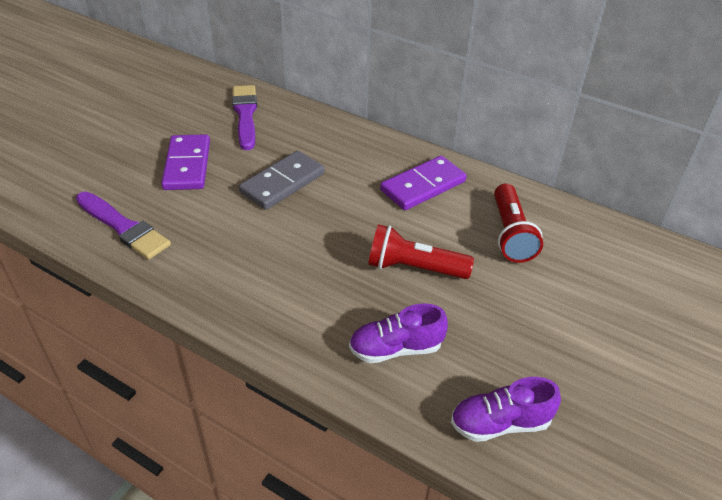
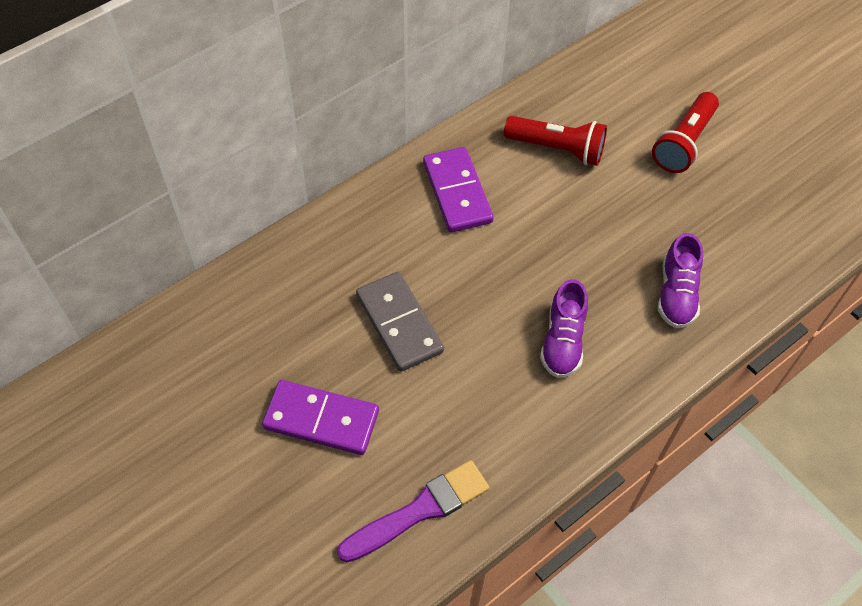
camera: 70 degrees left, 15 degrees up
(245, 114) = (236, 330): purple brush -> none
(414, 268) = (578, 244): red flashlight -> red flashlight (683, 143)
(500, 423) = (771, 248): purple shoe -> purple shoe (562, 341)

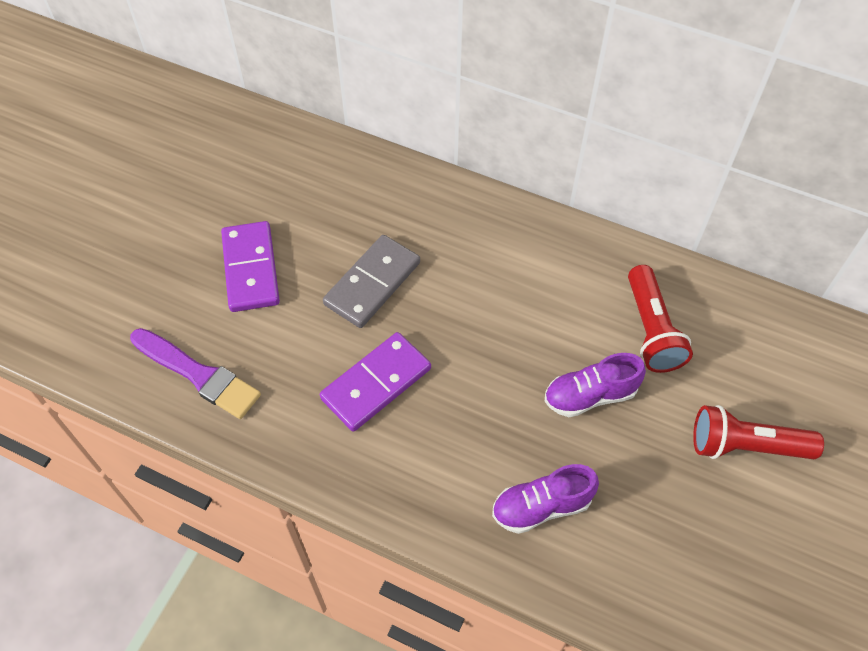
camera: 65 degrees right, 0 degrees up
(457, 192) = (541, 268): purple domino -> purple domino (376, 384)
(562, 341) = (426, 421): purple shoe -> purple shoe (590, 395)

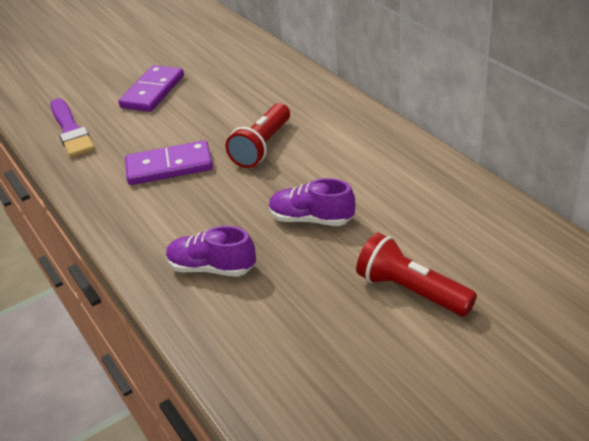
camera: 35 degrees right, 20 degrees down
(372, 283) = (219, 118): grey domino -> none
(651, 330) = (397, 198): red flashlight -> red flashlight (262, 147)

